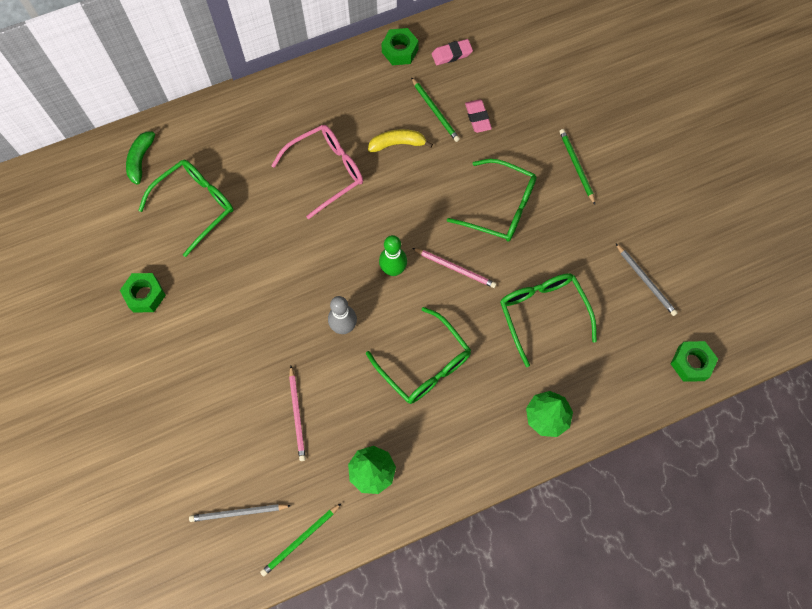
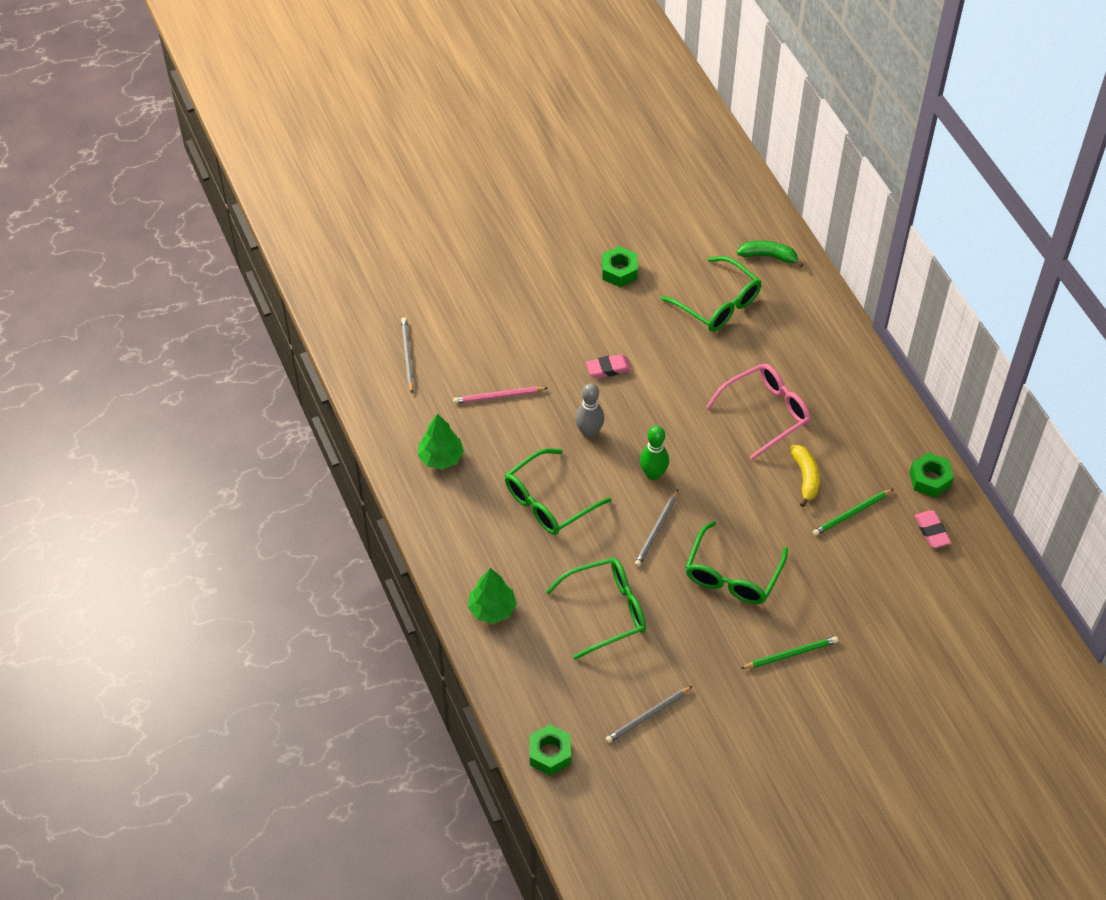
camera: 90 degrees right, 15 degrees down
(300, 540) = (380, 403): green pencil -> none
(326, 171) = (766, 413): pink glasses -> pink glasses turned 90 degrees counterclockwise
(455, 268) = (656, 530): pink pencil -> grey pencil
(477, 118) = (847, 555): pink eraser -> pink eraser (608, 368)

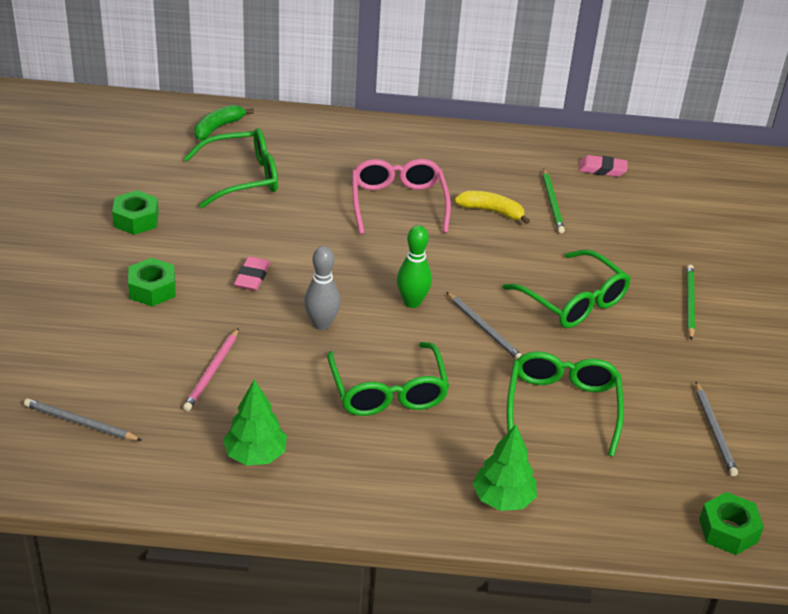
camera: 65 degrees left, 15 degrees down
(930, 479) = (546, 148): green nut -> green nut (152, 289)

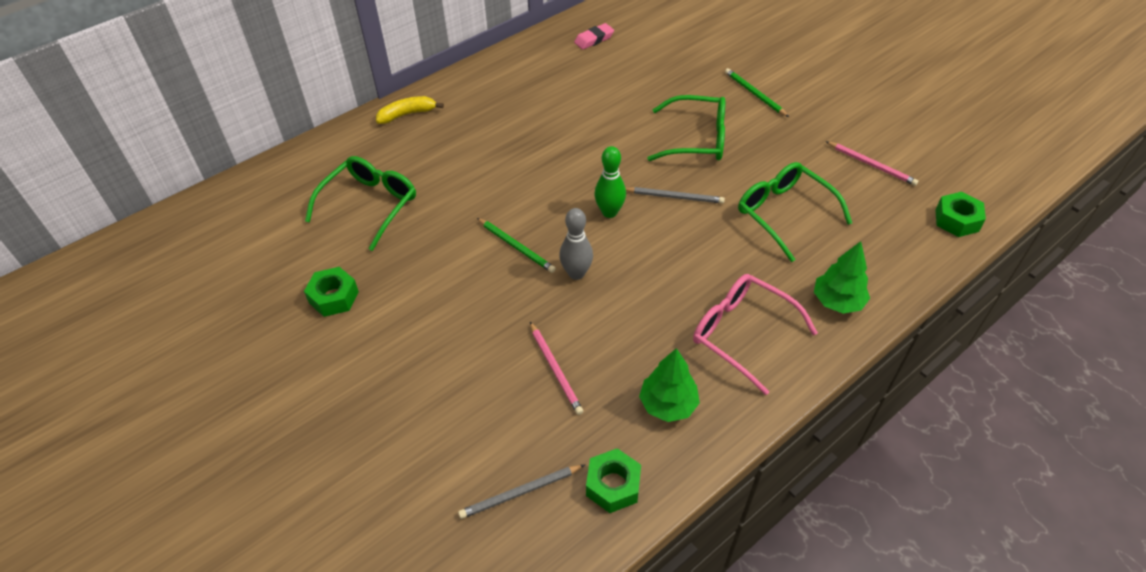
camera: 40 degrees left, 10 degrees up
(152, 289) = (424, 342): green nut -> green nut (613, 485)
(218, 128) = (296, 179): green banana -> none
(252, 277) = (483, 276): pink eraser -> none
(388, 392) = (681, 287): green glasses -> none
(398, 203) = (504, 148): pink glasses -> pink glasses (742, 334)
(491, 211) = (569, 113): yellow banana -> yellow banana (407, 114)
(552, 203) = (596, 82): green pencil -> green pencil (516, 247)
(714, 431) = (871, 165): grey pencil -> pink pencil

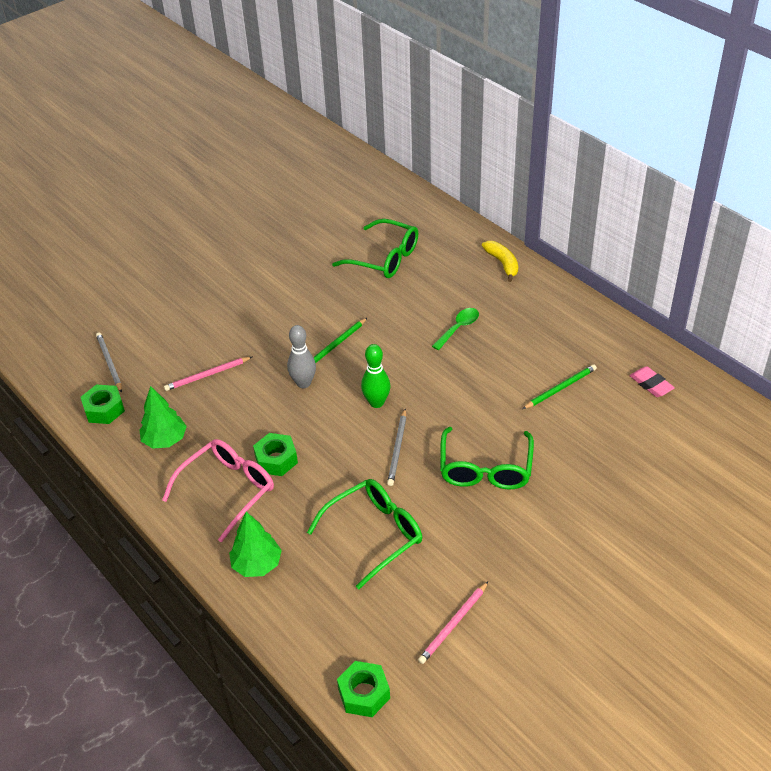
camera: 90 degrees right, 5 degrees down
(334, 297) = (288, 254): green nut -> green nut (276, 460)
(503, 149) = (458, 328): none -> green spoon
(754, 94) = (571, 524): green pencil -> green pencil (560, 388)

